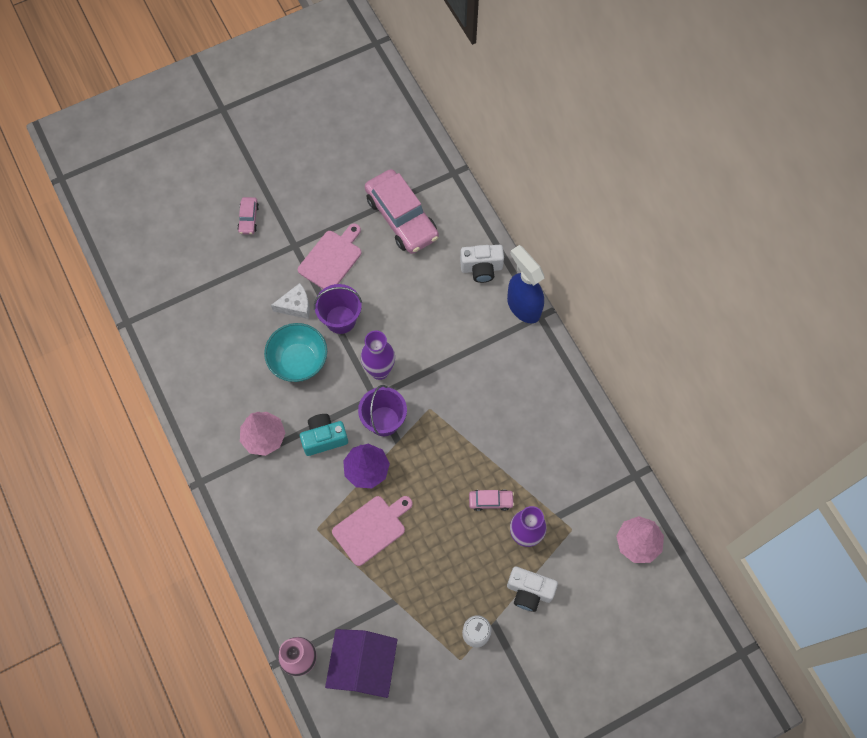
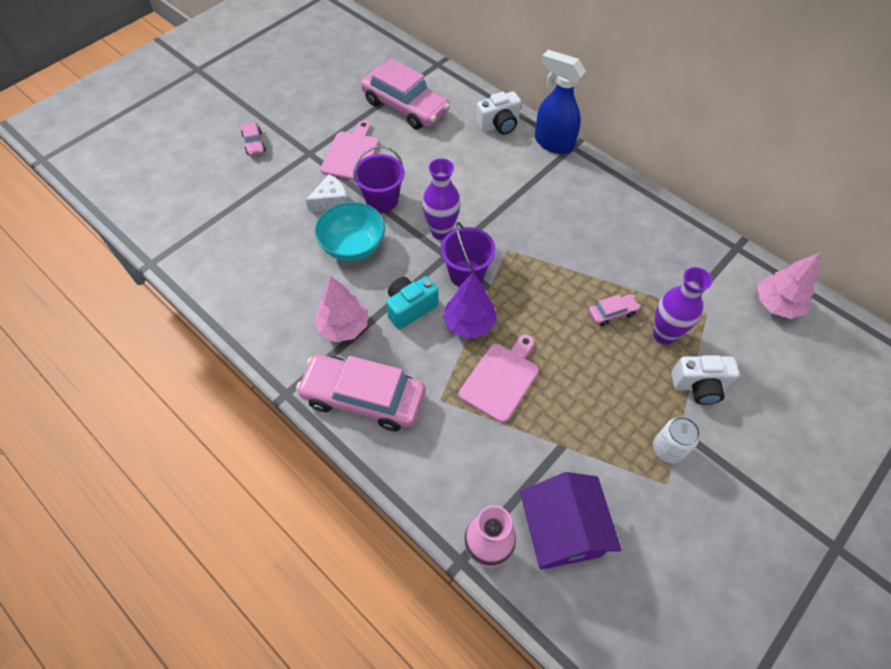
camera: 20 degrees left, 10 degrees down
(258, 506) = (363, 397): none -> pink car

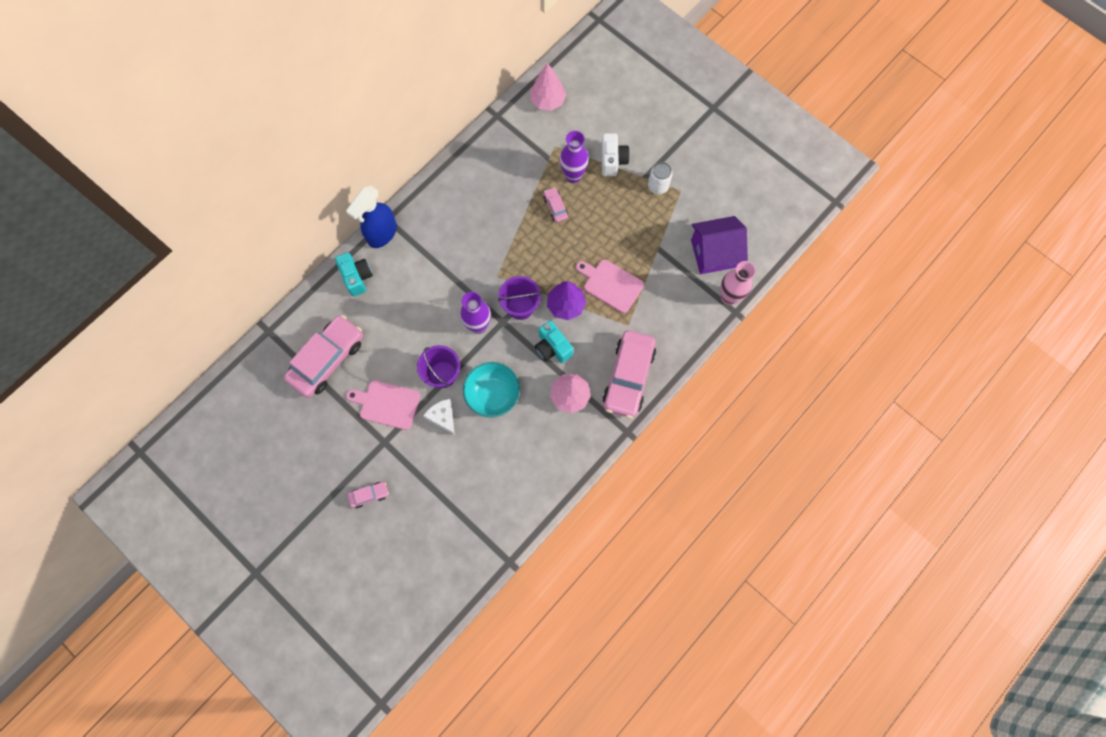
camera: 90 degrees left, 15 degrees up
(499, 125) = (357, 277): white camera -> turquoise camera

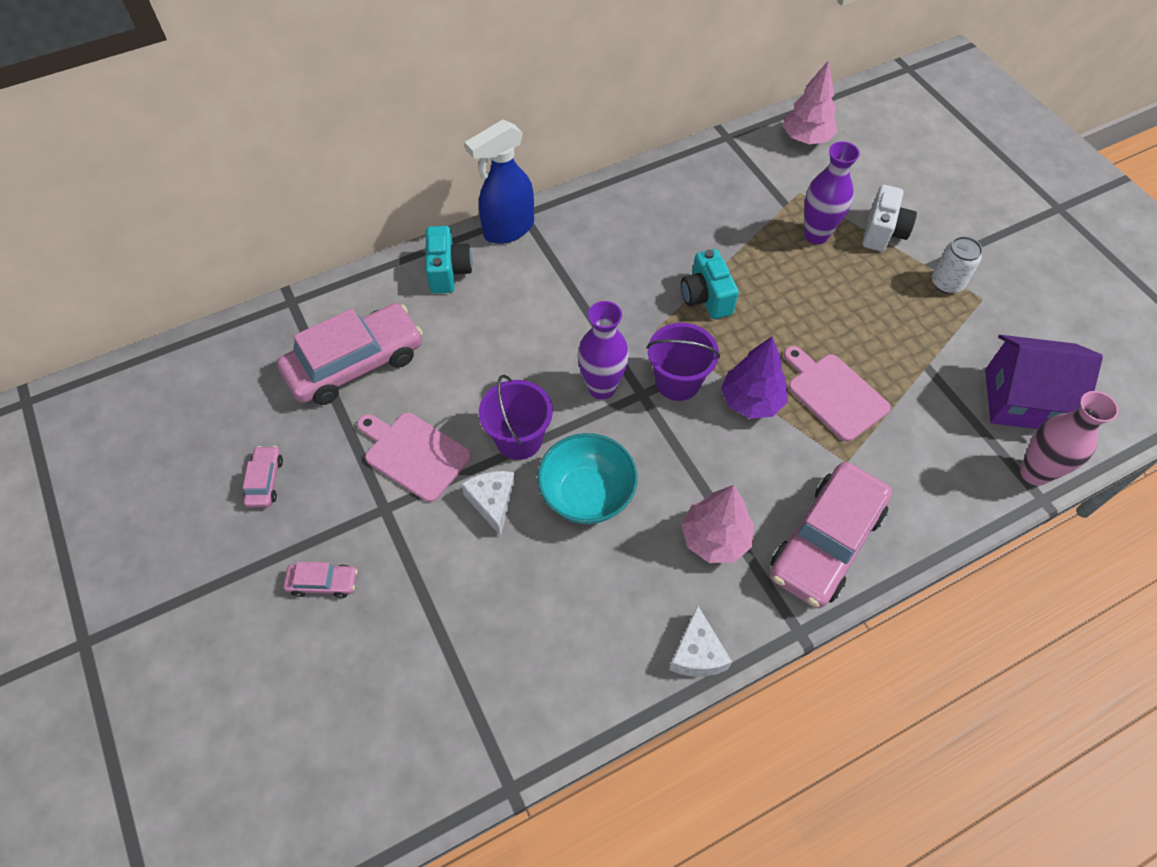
camera: 20 degrees right, 15 degrees down
(552, 347) = (709, 456): turquoise camera -> turquoise camera (706, 297)
(555, 207) = (777, 266): pink car -> pink car (265, 481)
(579, 461) = (697, 653): none -> white cheese

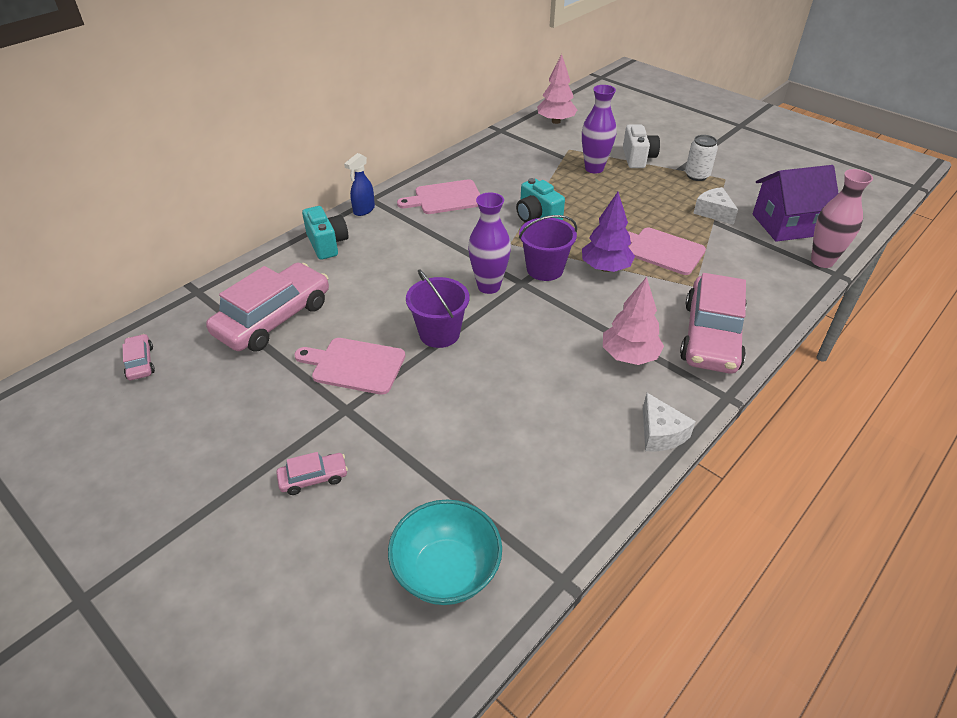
camera: 20 degrees left, 15 degrees down
(265, 481) = (225, 418): pink car -> pink car (140, 362)
(492, 502) = (439, 380): white cheese -> white cheese (713, 212)
(508, 229) = (363, 210): blue spray bottle -> blue spray bottle, size x0.57
(587, 494) = (514, 355): turquoise bowl -> turquoise bowl (446, 571)
(609, 235) = (445, 198): none -> pink cutting board

